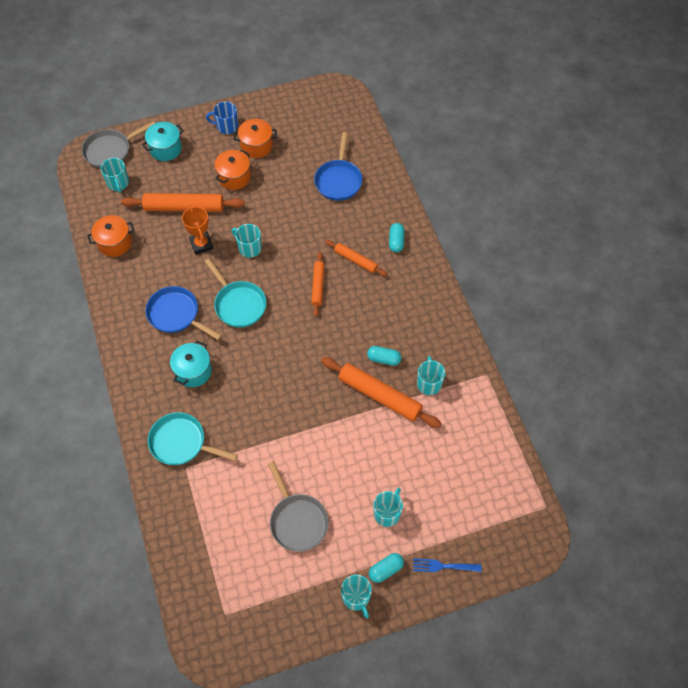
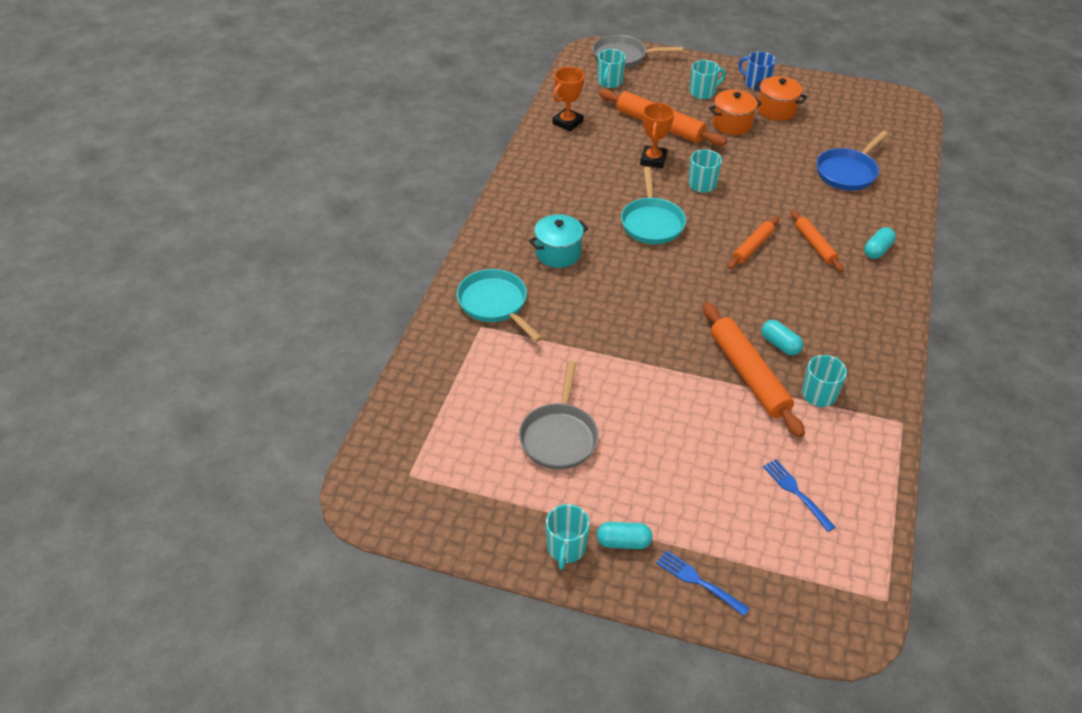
camera: 35 degrees right, 15 degrees down
(115, 243) = (567, 123): orange pot -> orange trophy
(165, 149) = (678, 76): turquoise pot -> none
(176, 314) = (580, 201): blue pan -> none
(387, 513) = (670, 488): turquoise mug -> turquoise mug (703, 92)
(459, 466) = (797, 493): none -> blue fork

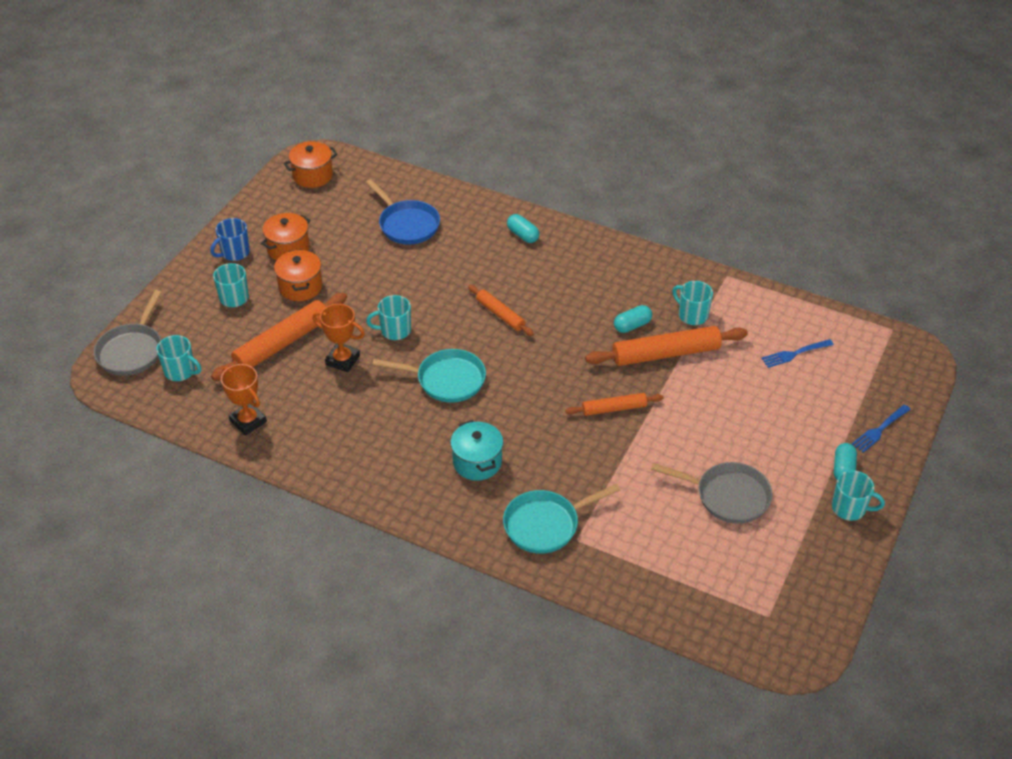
camera: 80 degrees left, 0 degrees up
(814, 245) = (507, 272): orange rolling pin -> orange rolling pin (614, 409)
(881, 108) = (313, 176): none -> orange pot

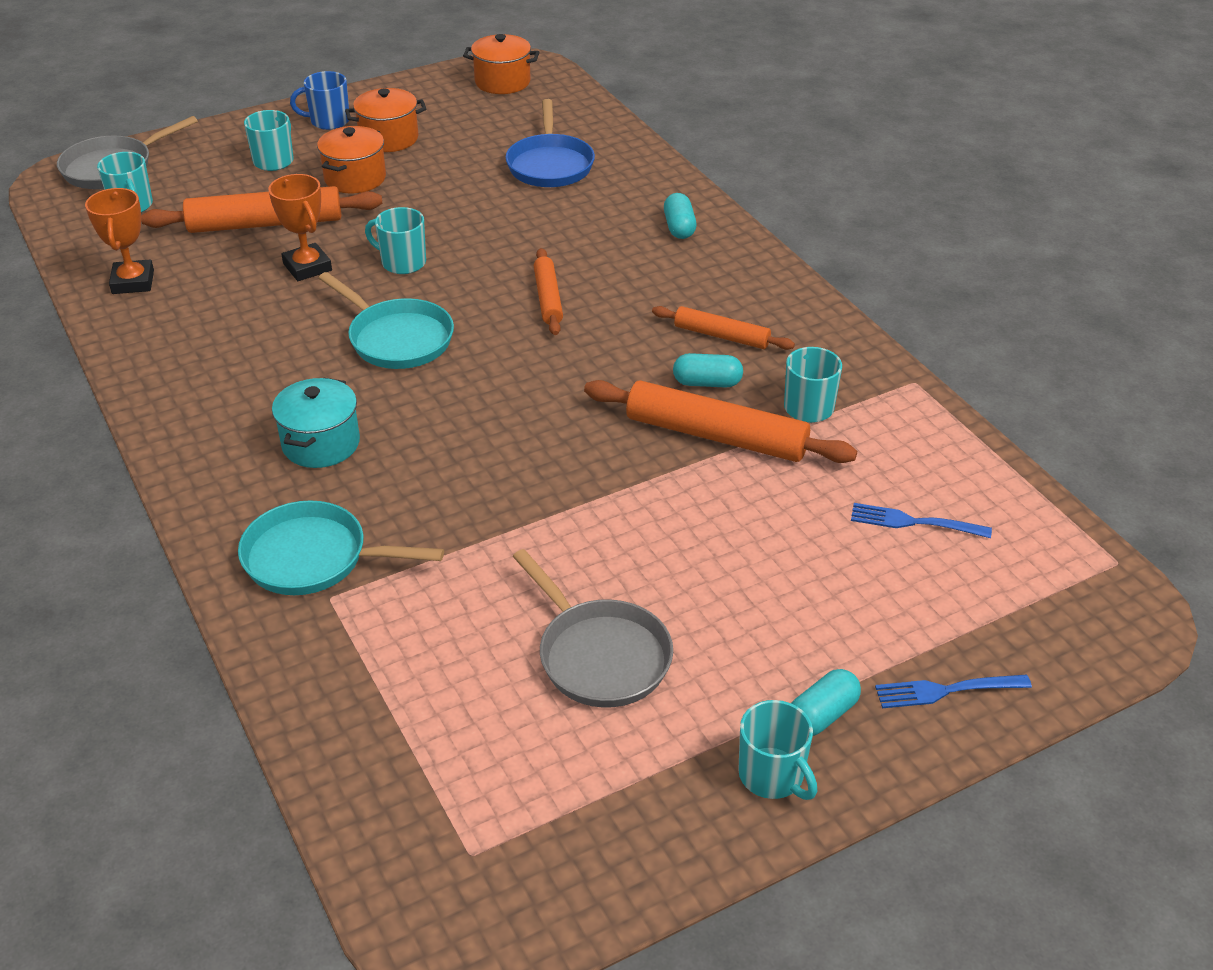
camera: 35 degrees right, 5 degrees down
(614, 409) = (567, 467): orange rolling pin -> orange rolling pin (721, 336)

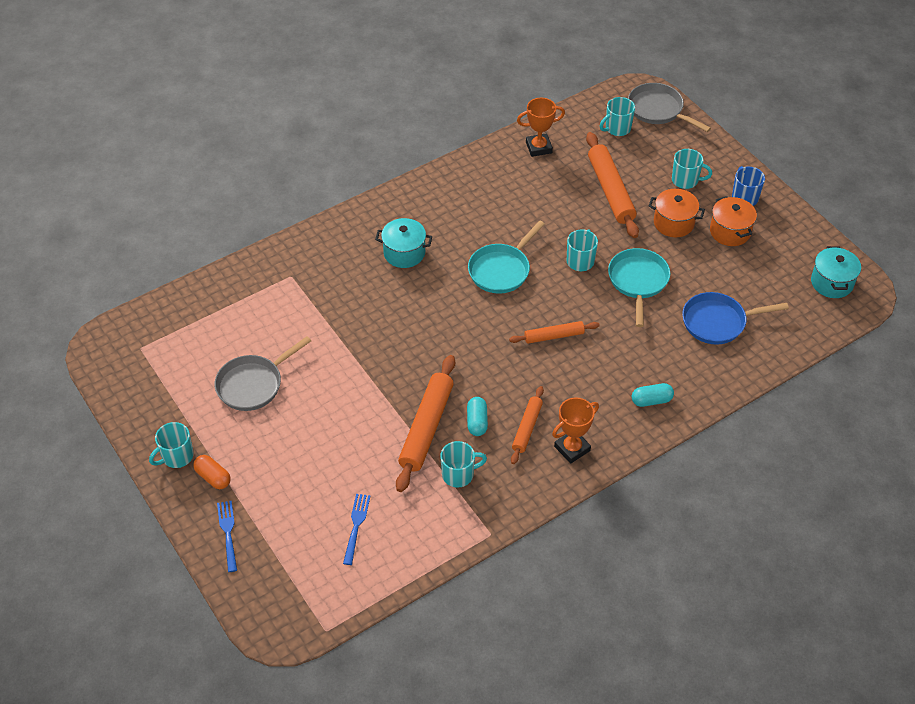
camera: 85 degrees right, 10 degrees up
(307, 267) = (567, 218): orange trophy -> orange trophy (572, 448)
(313, 558) = (318, 265): turquoise pan -> turquoise pan (638, 281)
(502, 82) = (831, 283): orange pot -> turquoise pot
(822, 715) = (213, 477): turquoise capsule -> orange capsule

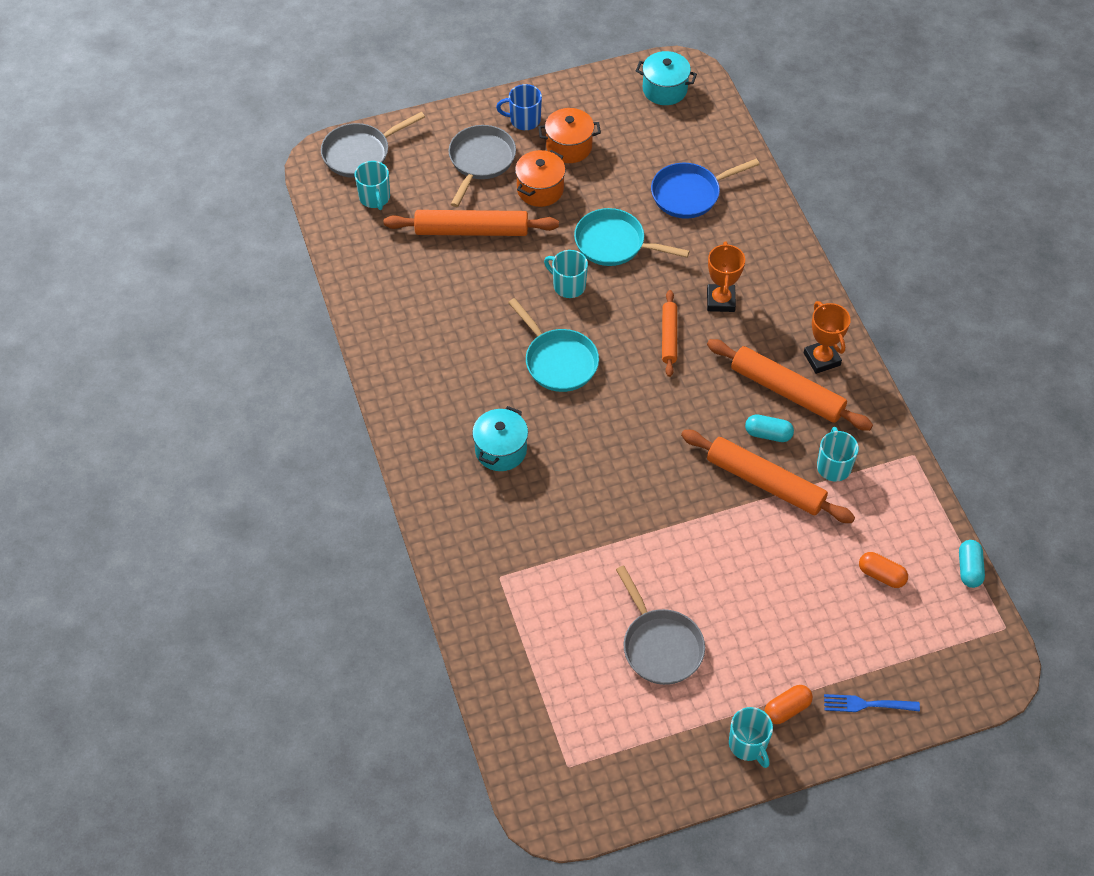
camera: 75 degrees left, 5 degrees up
(356, 526) = (881, 575): blue fork -> orange capsule
(527, 428) = (786, 391): orange rolling pin -> orange rolling pin, size x1.74
(538, 147) = (376, 279): orange trophy -> orange trophy (720, 301)
(651, 400) = (776, 277): turquoise capsule -> turquoise capsule (969, 569)
(685, 180) = (480, 161): turquoise mug -> grey pan
(718, 322) = (689, 194): blue pan -> blue pan turned 60 degrees clockwise

